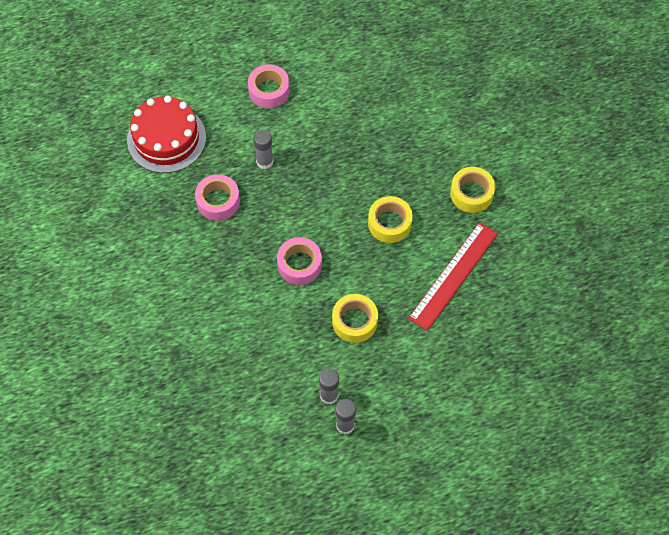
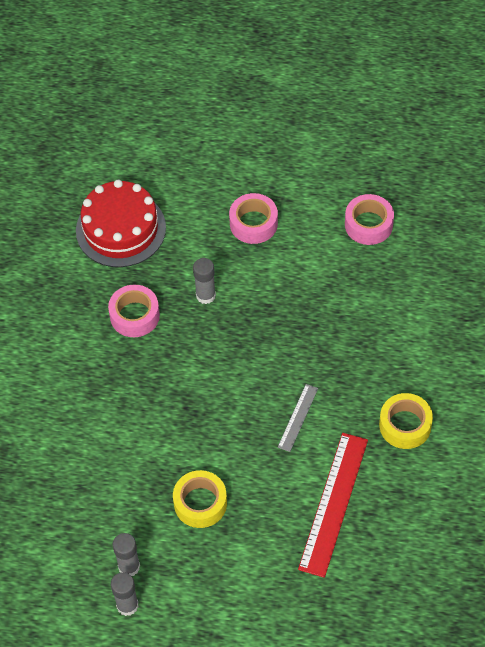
camera: 30 degrees right, 5 degrees down
(299, 265) = (178, 418): pink tape -> pink tape (368, 224)
(389, 223) = (297, 417): yellow tape -> grey ruler
(453, 275) = (333, 503): red ruler -> red ruler turned 45 degrees counterclockwise

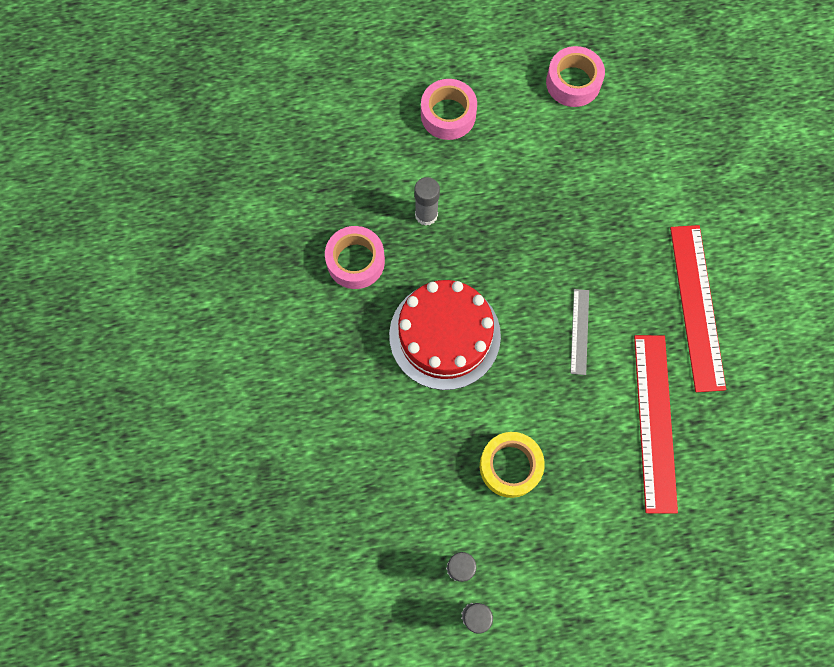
camera: 20 degrees left, 15 degrees up
(121, 229) = (302, 161): red cake -> red cake (444, 335)
(405, 425) = (697, 306): yellow tape -> red ruler

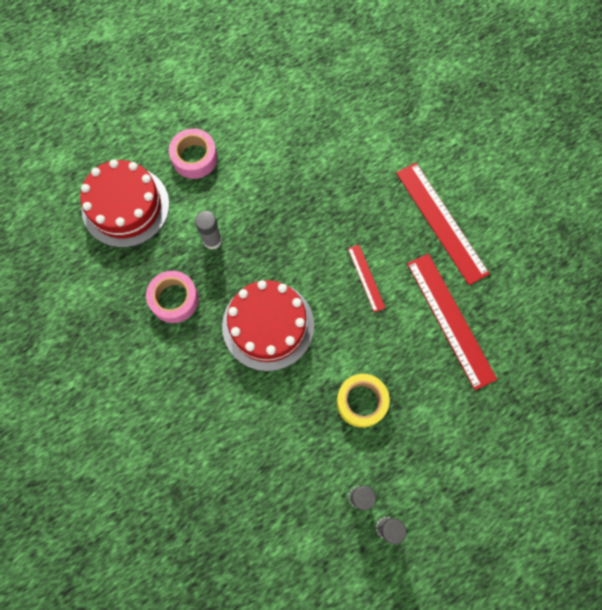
camera: 25 degrees left, 0 degrees up
(348, 137) = (125, 206): none -> red cake
(573, 82) = (277, 95): pink tape -> none
(579, 331) = (366, 278): grey ruler -> red ruler

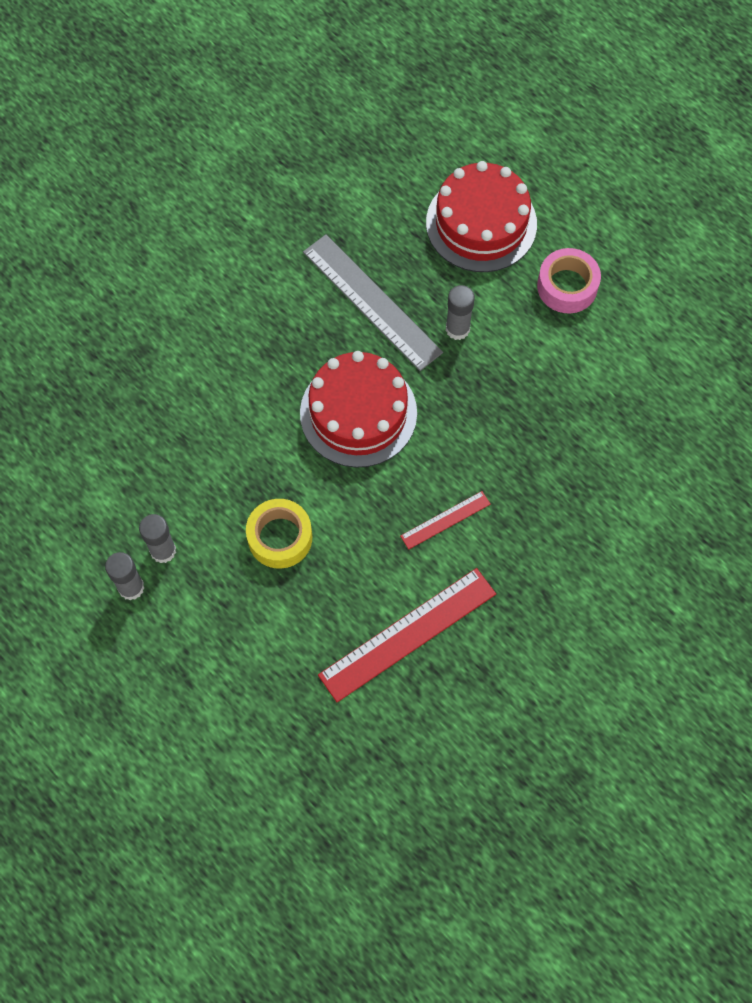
camera: 80 degrees right, 5 degrees down
(174, 299) = (371, 302): pink tape -> grey ruler
(441, 222) = (547, 607): red ruler -> none

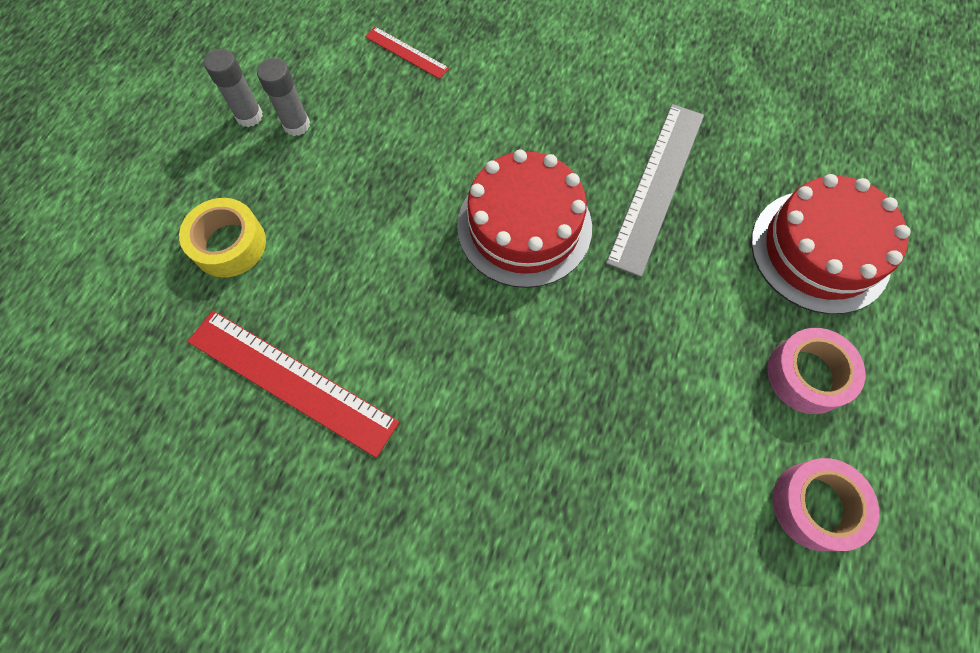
camera: 65 degrees right, 0 degrees up
(280, 537) = (352, 214): yellow tape -> yellow tape (229, 244)
(445, 520) = (443, 363): red ruler -> red ruler (406, 52)
(457, 329) = (677, 280): grey glue stick -> none
(653, 332) = (815, 506): none -> pink tape

